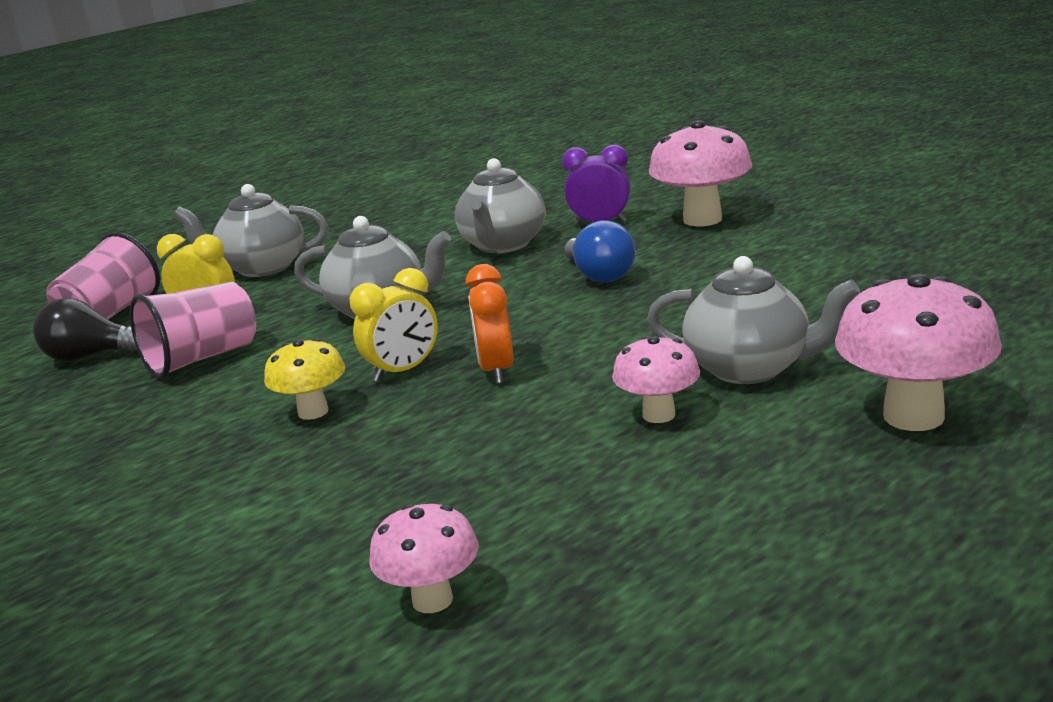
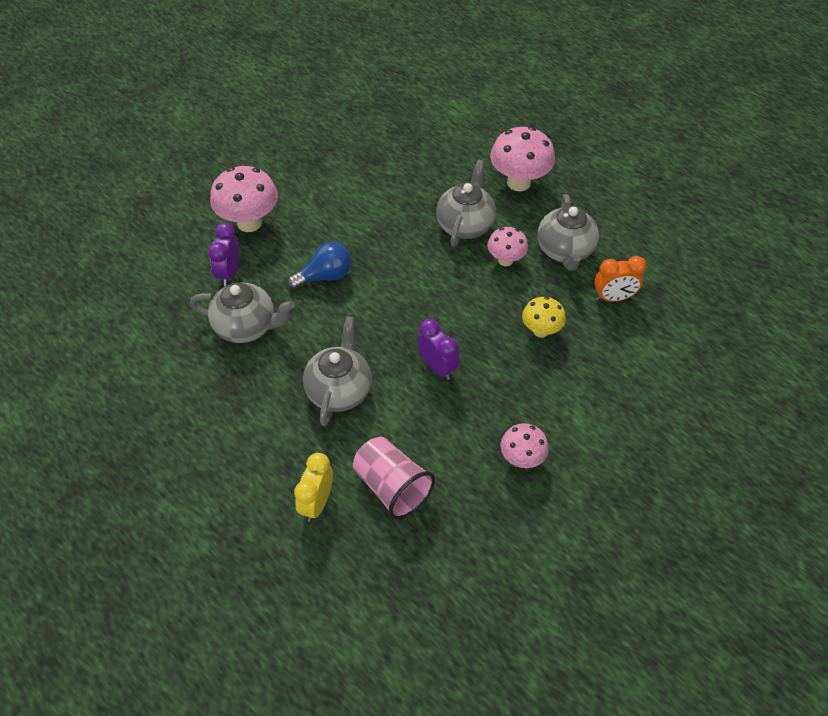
camera: 95 degrees left, 30 degrees up
(91, 356) = (368, 570): black light bulb -> none
(111, 315) = (287, 583): pink cup -> none
(262, 268) = (223, 485): grey teapot -> grey teapot (565, 251)
(313, 412) = (480, 405): yellow mushroom -> yellow mushroom (540, 331)
(403, 371) = (437, 367): yellow clock -> purple clock
(432, 600) = (645, 336): pink mushroom -> pink mushroom (521, 459)
(496, 370) = (446, 323): orange clock -> orange clock (613, 298)

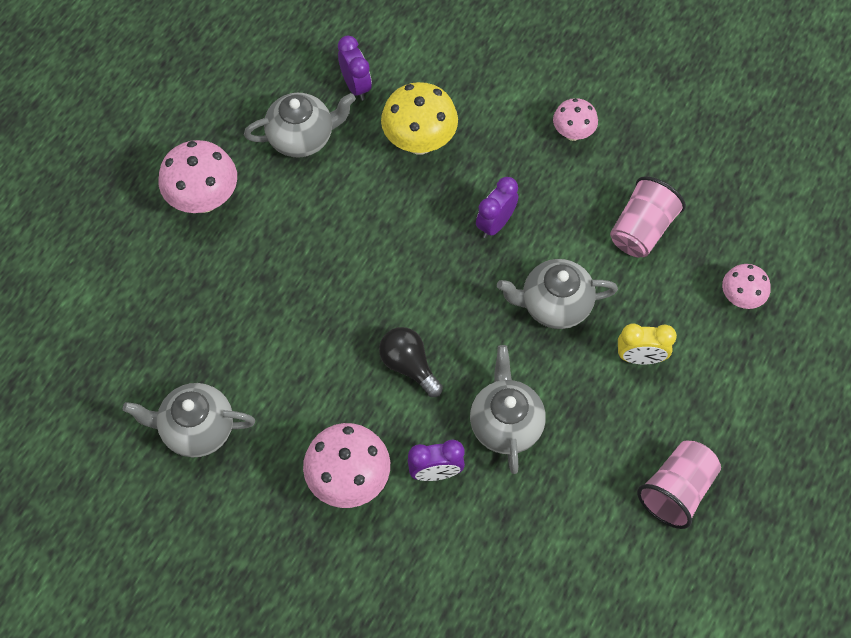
camera: 105 degrees left, 10 degrees up
(128, 432) = (676, 490): none -> pink cup
(317, 502) = (682, 287): yellow clock -> yellow clock (640, 357)
(325, 276) = (409, 365): blue light bulb -> black light bulb
(465, 225) = (288, 241): grey teapot -> grey teapot (196, 429)
(505, 260) = (332, 190): pink mushroom -> pink mushroom (740, 298)
(540, 331) = (419, 142): yellow mushroom -> yellow mushroom, size x1.68
(613, 298) = (356, 86): orange clock -> purple clock

